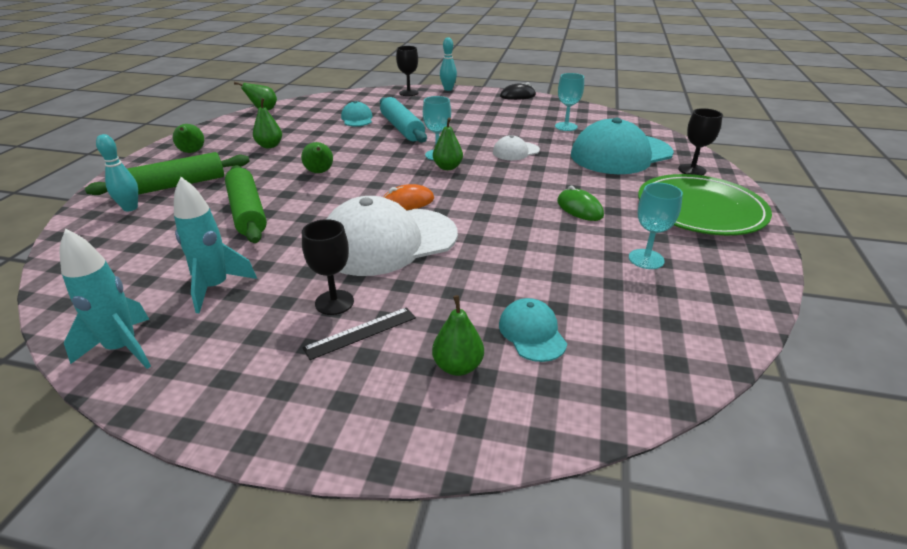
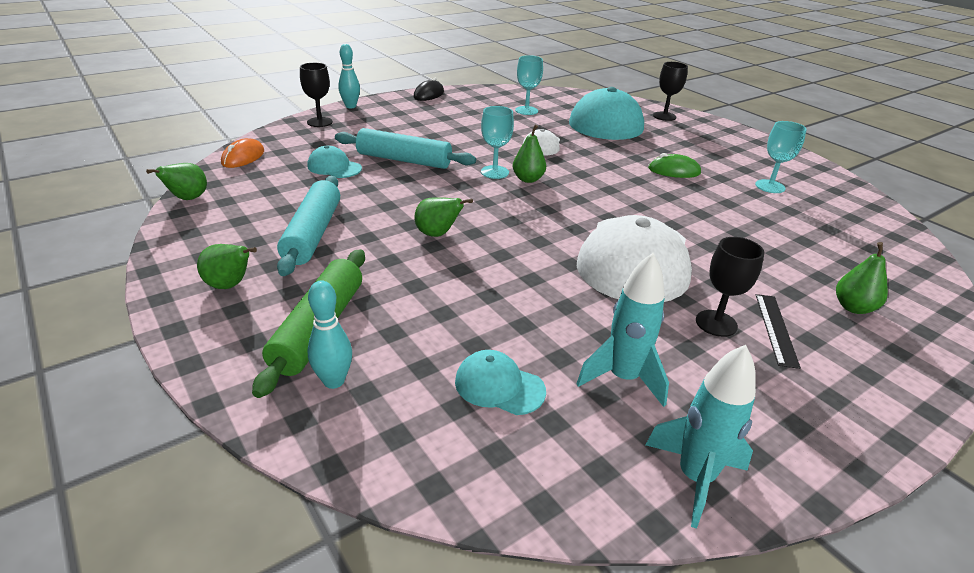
camera: 50 degrees left, 0 degrees up
(248, 212) = (472, 305): green rolling pin -> none
(269, 146) = (312, 234): green pear -> turquoise rolling pin
(407, 202) = (571, 222): orange mouse -> orange mouse (243, 157)
(532, 333) = (830, 263): turquoise cap -> turquoise cap (499, 386)
(700, 209) = (722, 141): green plate -> none

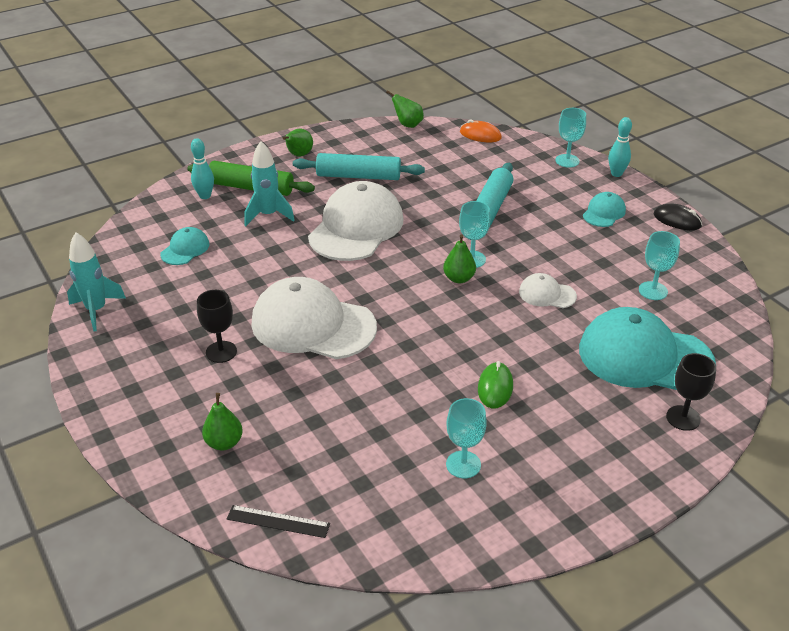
camera: 95 degrees right, 5 degrees up
(319, 122) = (567, 161): black goblet -> turquoise goblet
(334, 167) = (468, 176): turquoise cap -> turquoise cap (604, 213)
(437, 234) = (356, 228): green pear -> white cap
(623, 378) = (177, 297): turquoise rocket -> turquoise rocket (268, 215)
(775, 329) = (207, 383): black ruler -> black ruler (278, 521)

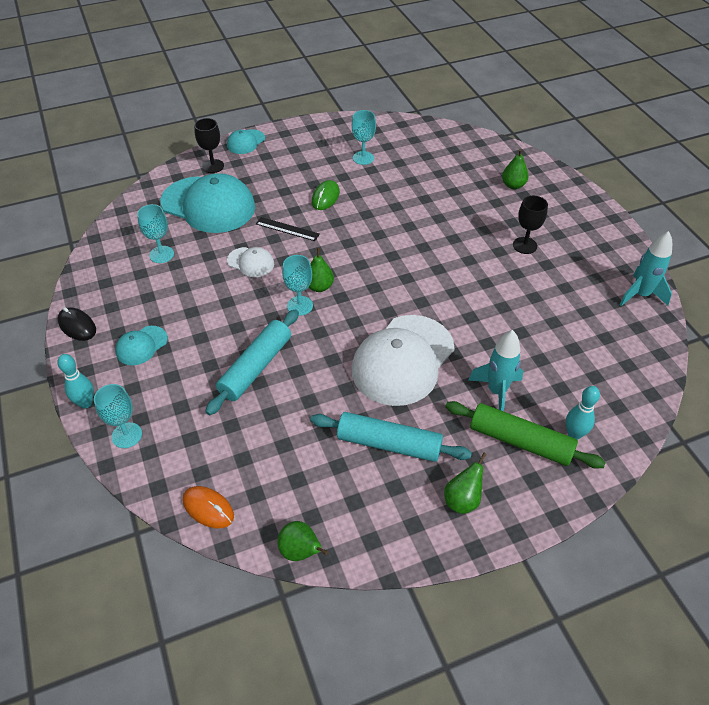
camera: 170 degrees left, 10 degrees up
(185, 249) = (578, 355): turquoise cap -> turquoise cap (245, 142)
(278, 521) = (476, 144): black ruler -> black ruler (287, 229)
(313, 325) = (452, 259): white cap -> none

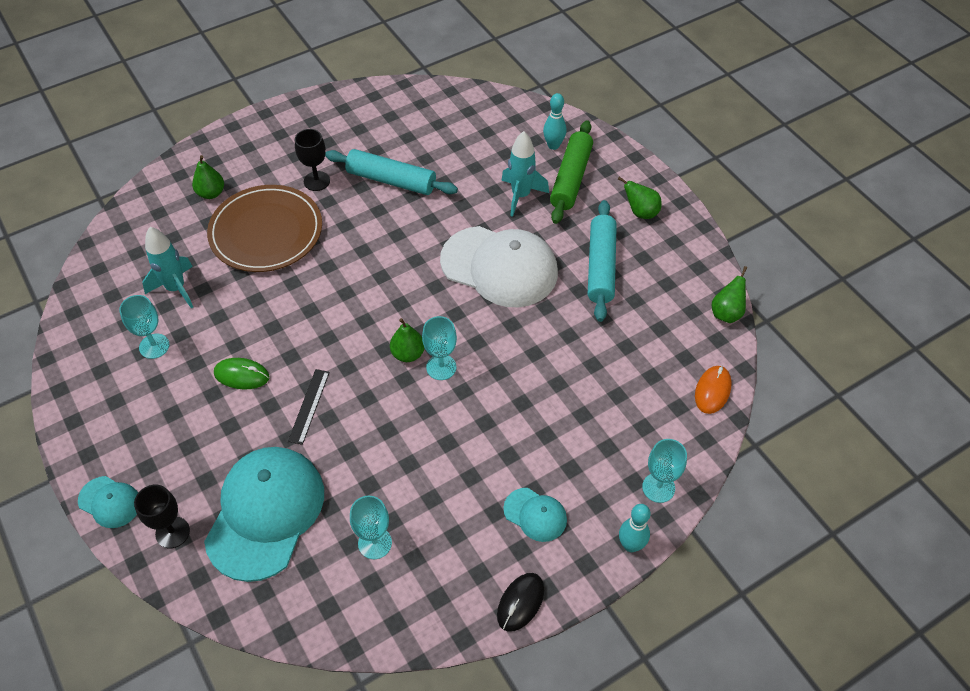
camera: 100 degrees left, 5 degrees up
(251, 262) = (376, 433): white cap -> none
(256, 367) = (539, 390): turquoise rolling pin -> turquoise rolling pin (391, 180)
(466, 213) = (266, 232): none -> brown plate
(640, 295) = (378, 99): turquoise rocket -> turquoise rocket (176, 288)

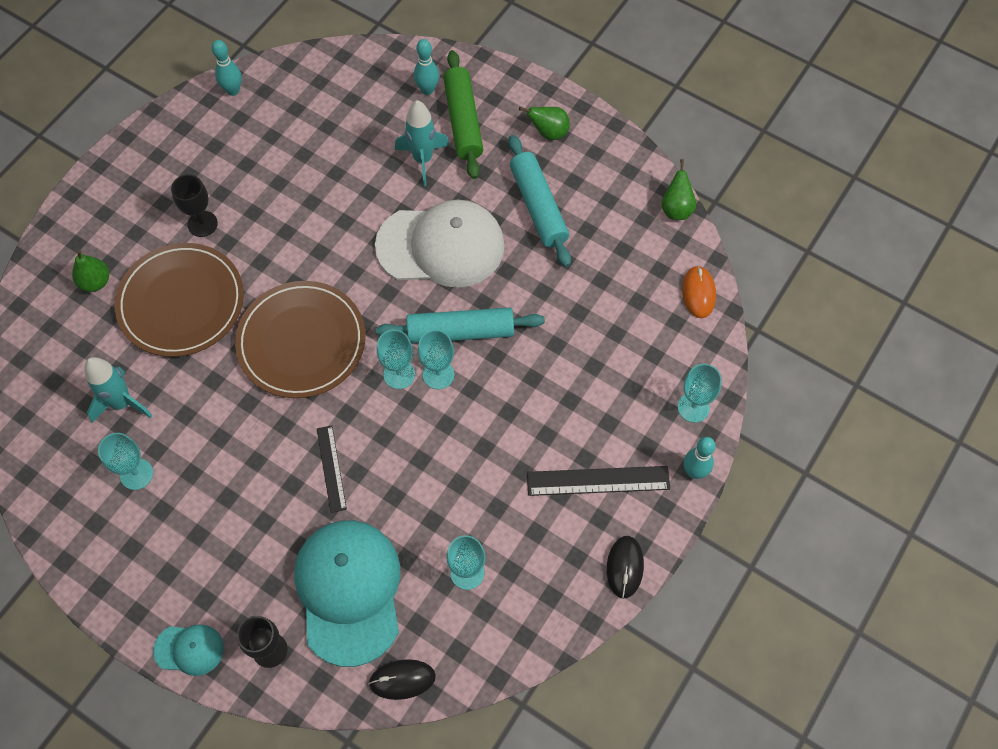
camera: 25 degrees left, 10 degrees up
(242, 375) = (246, 466): green mouse -> none
(267, 610) = (402, 680): none -> black mouse
(342, 297) = (301, 342): none -> brown plate
(391, 180) = (281, 192): turquoise rolling pin -> turquoise rolling pin (460, 331)
(396, 95) = (233, 90): none -> turquoise bowling pin
(408, 354) = (399, 374): green pear -> turquoise goblet
(535, 515) = (598, 481): turquoise cap -> black ruler

